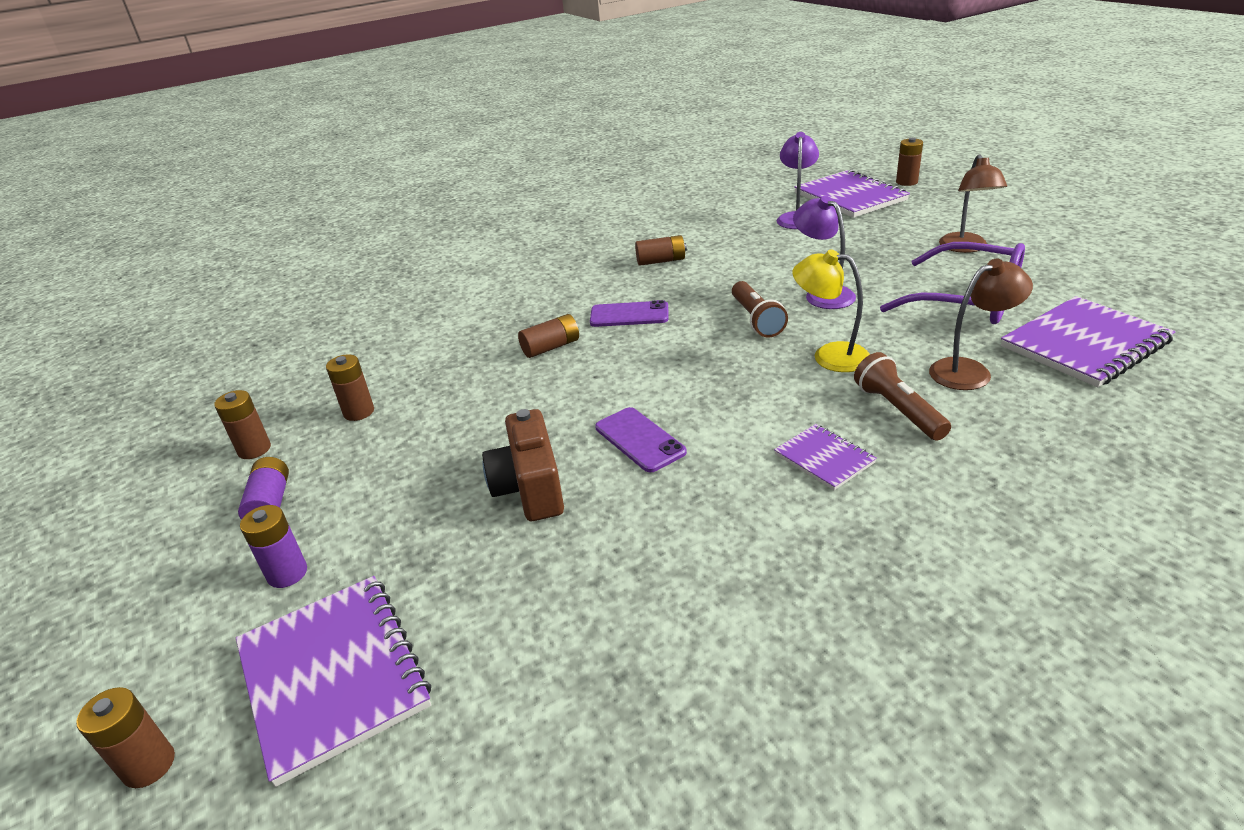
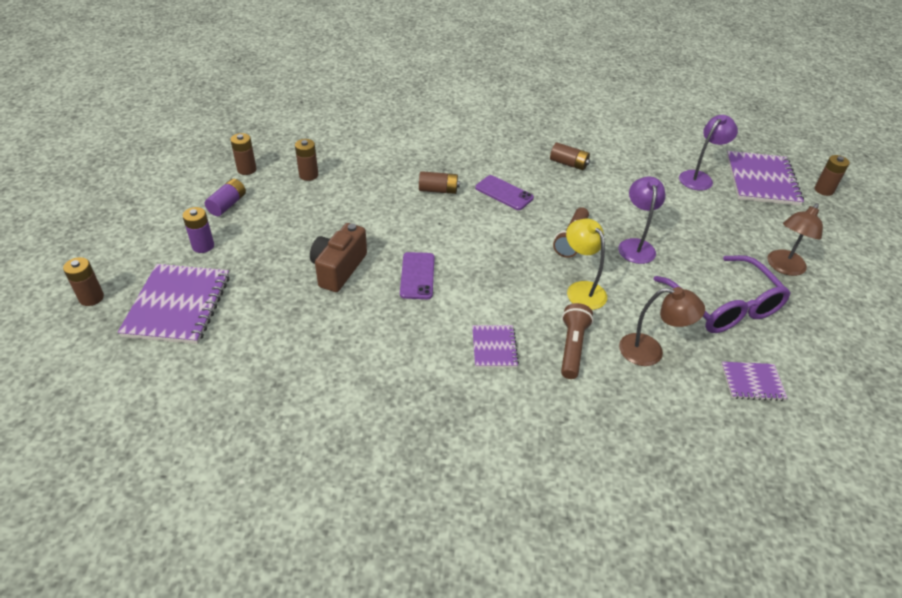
camera: 30 degrees right, 10 degrees up
(1084, 344) = (752, 382): purple notebook -> purple notebook, size x0.53

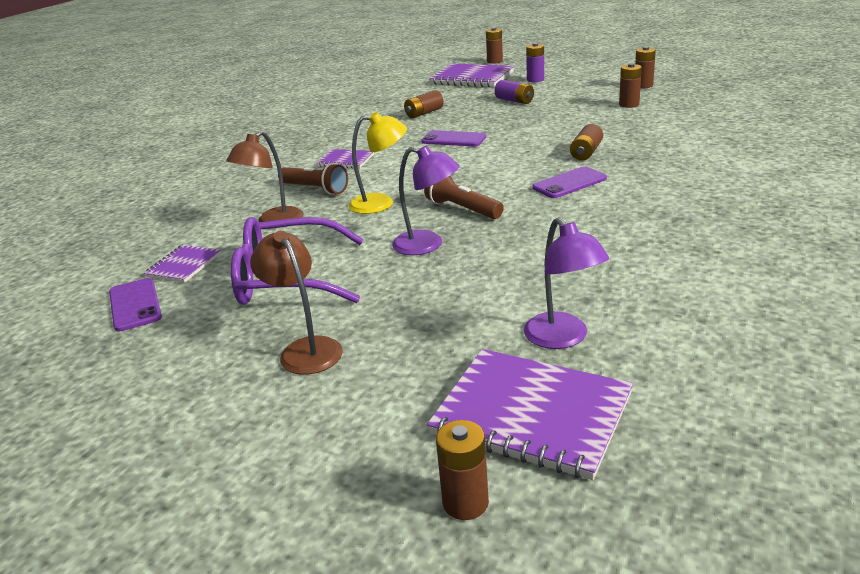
camera: 115 degrees right, 15 degrees down
(227, 205) = (588, 83): purple battery -> purple battery (514, 101)
(338, 269) = (481, 115): brown camera -> none
(568, 164) = (629, 230): brown battery -> brown battery (424, 113)
(818, 384) = (135, 305): none -> purple phone

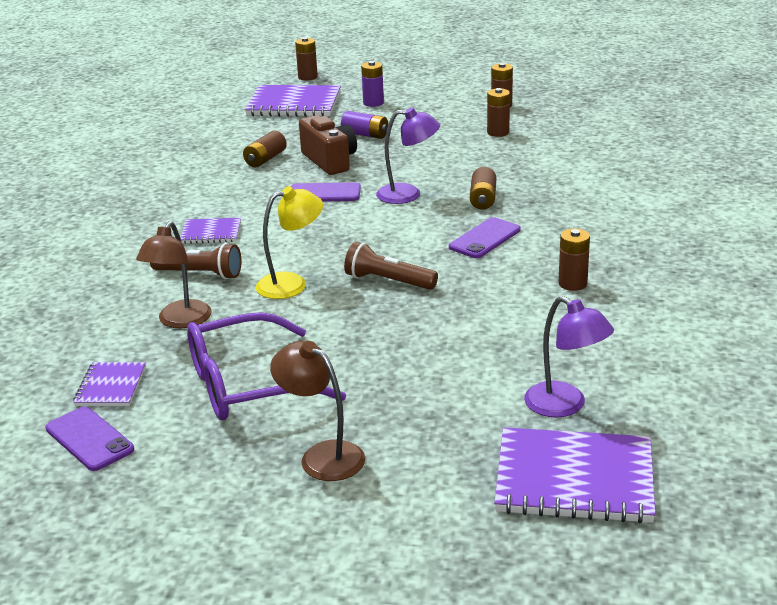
camera: 20 degrees left, 0 degrees up
(427, 245) = (376, 327): purple lamp -> purple lamp (408, 194)
(465, 502) = (559, 561): brown battery -> brown battery (572, 284)
(473, 117) = (330, 161): none -> brown camera

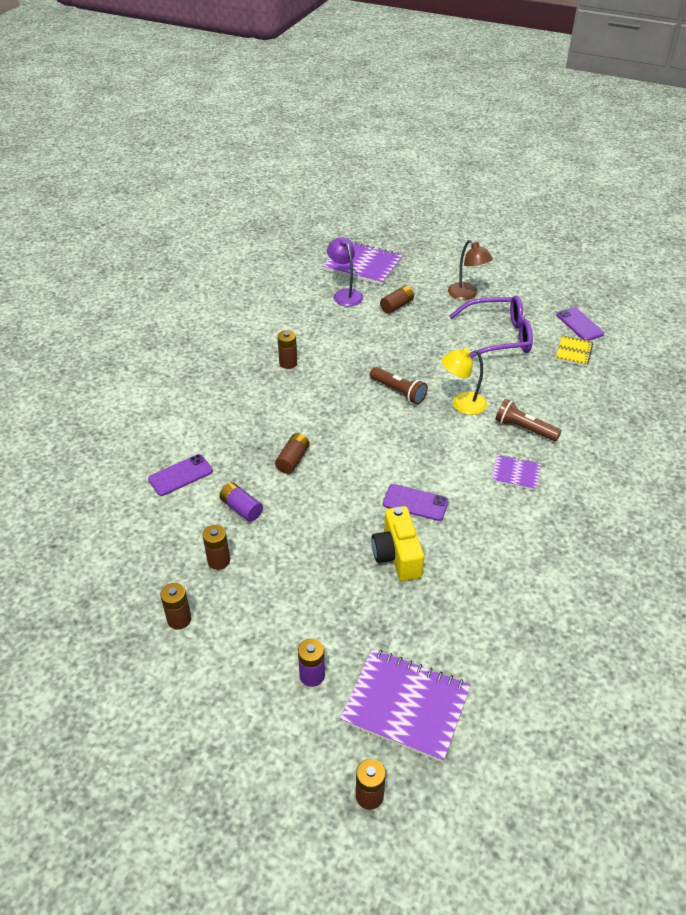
camera: 165 degrees left, 15 degrees up
(111, 386) = (573, 352): purple notebook -> yellow notebook
(180, 321) = (537, 389): brown lamp -> none
(265, 159) = (458, 578): brown battery -> brown battery (397, 306)
(330, 161) = (397, 555): brown camera -> yellow camera
(365, 135) = (347, 598): purple battery -> purple battery (241, 508)
(408, 194) = (347, 482): purple lamp -> none
(485, 239) = (317, 415): purple phone -> purple phone (180, 475)

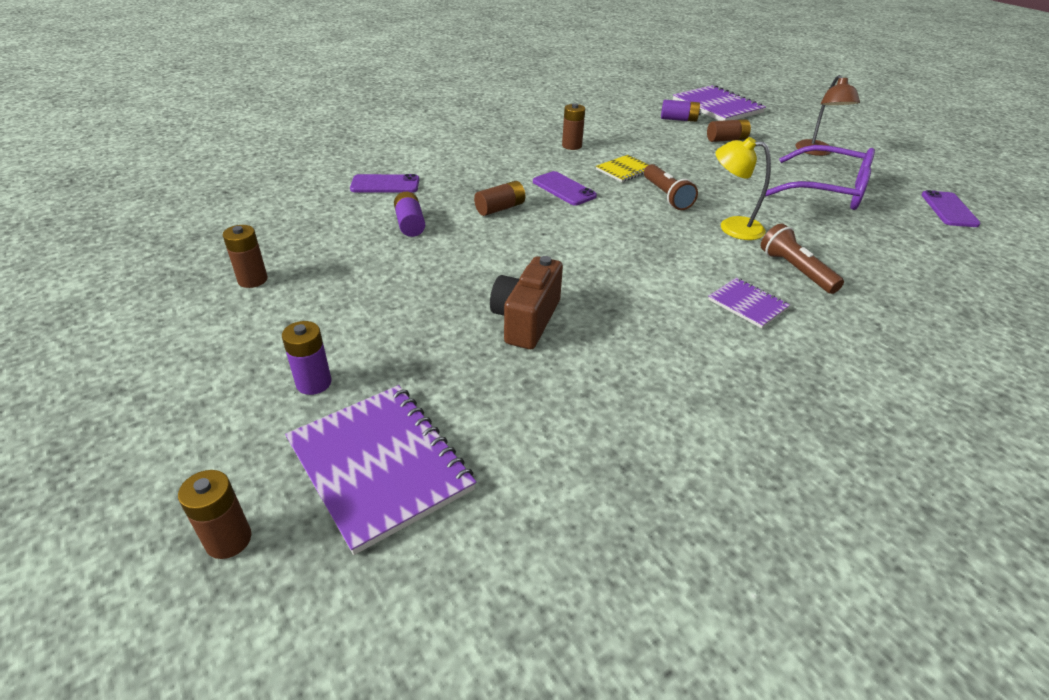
camera: 30 degrees right, 5 degrees down
(218, 561) = (342, 253): brown battery -> none
(345, 294) = (678, 119): purple lamp -> purple battery
(397, 555) = (526, 320): yellow camera -> brown camera
(415, 502) = (595, 284): purple phone -> purple phone (564, 189)
(573, 352) = (922, 228): yellow notebook -> yellow notebook (624, 170)

